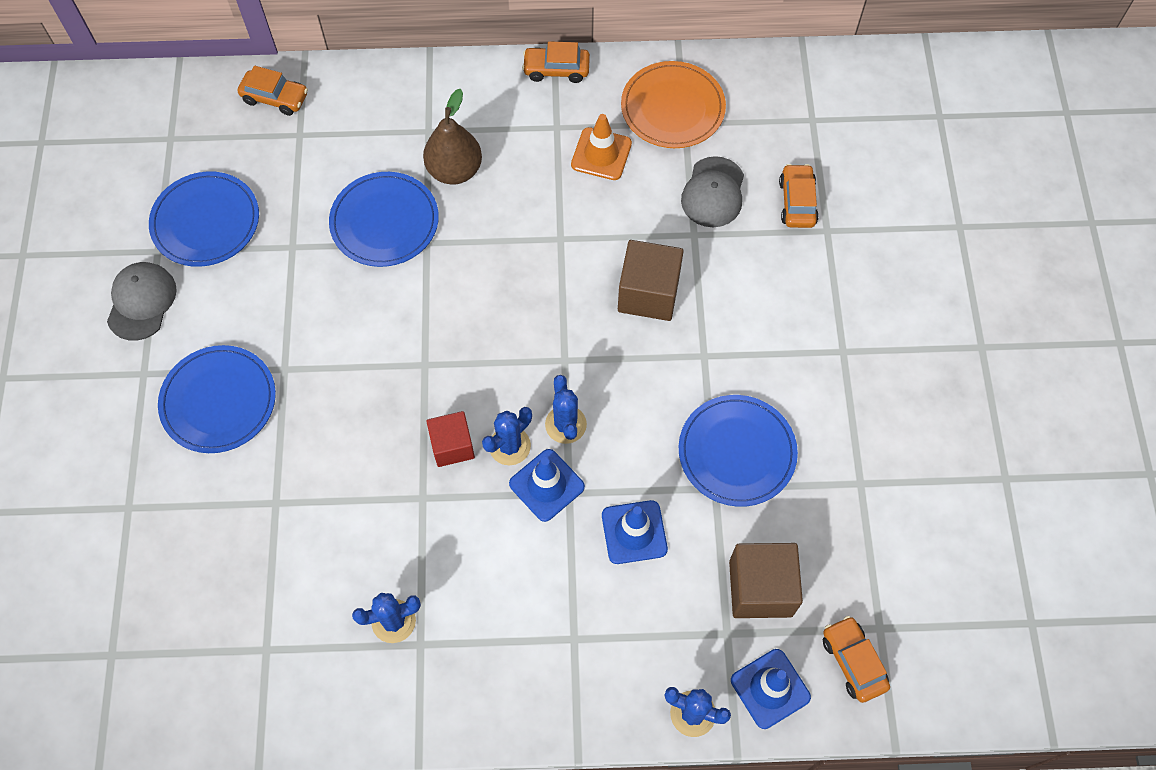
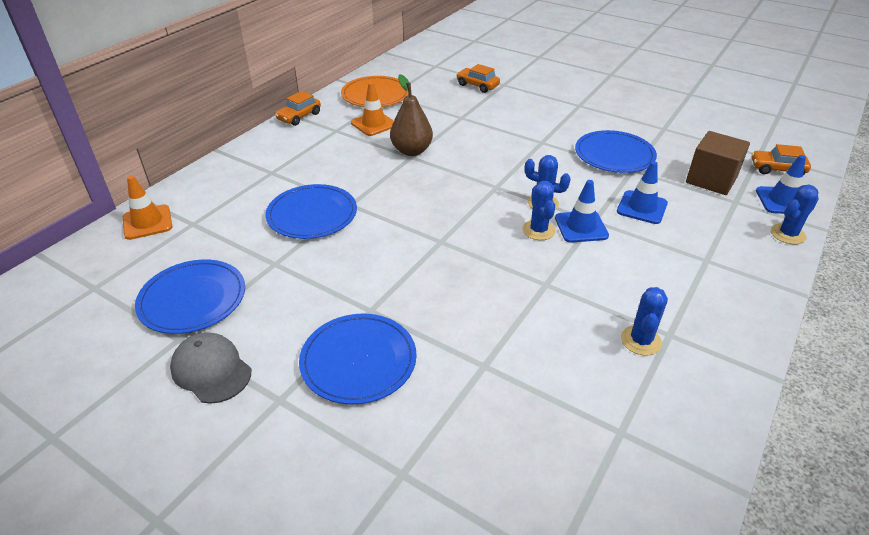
camera: 55 degrees left, 25 degrees down
(275, 98) = (147, 222): orange car -> orange traffic cone
(452, 446) = (516, 254): red cube -> none
(454, 170) = (314, 174): brown pear -> brown pear (411, 151)
(648, 293) = (482, 143): brown cube -> none
(713, 192) = (442, 103): grey cap -> none

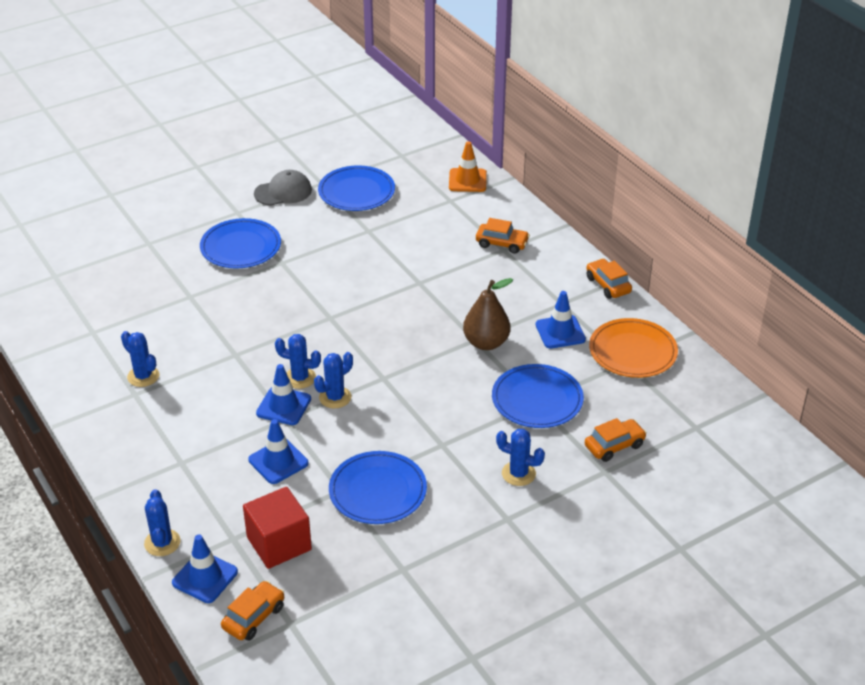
camera: 115 degrees right, 0 degrees up
(262, 175) = (502, 243): none -> orange car
(312, 215) = (419, 259): blue plate -> blue plate (537, 399)
(374, 124) = (560, 332): orange traffic cone -> blue traffic cone
(537, 109) = (518, 474): none -> blue cactus
(711, 180) = (279, 543): brown cube -> red cube

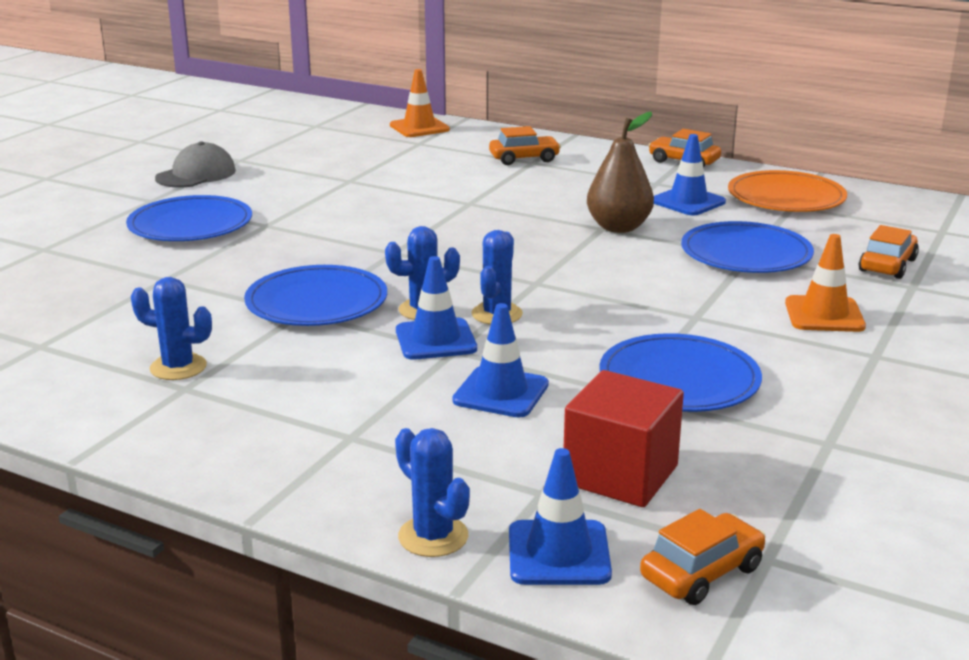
camera: 30 degrees left, 15 degrees down
(254, 617) = (701, 572): orange car -> orange car turned 45 degrees clockwise
(356, 192) = (294, 157): blue plate -> blue plate (316, 302)
(518, 474) = (824, 315): blue cactus -> orange traffic cone

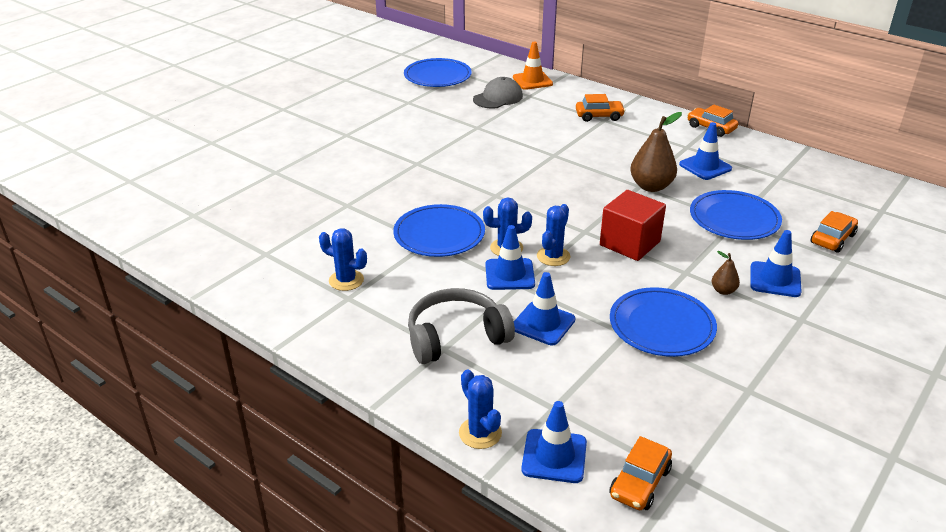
camera: 10 degrees right, 10 degrees up
(190, 224) = (369, 159): blue plate -> blue plate (437, 76)
(196, 174) = (378, 113): grey cap -> grey cap (498, 98)
(368, 420) = (456, 337): none -> grey headphones
(620, 475) = (606, 400): red cube -> red cube (629, 243)
(701, 572) = (640, 483): orange car -> orange car turned 150 degrees clockwise
(755, 333) = (723, 291): none -> brown pear
(786, 197) = (776, 168): orange plate -> none
(824, 315) = (775, 279): orange traffic cone -> blue traffic cone

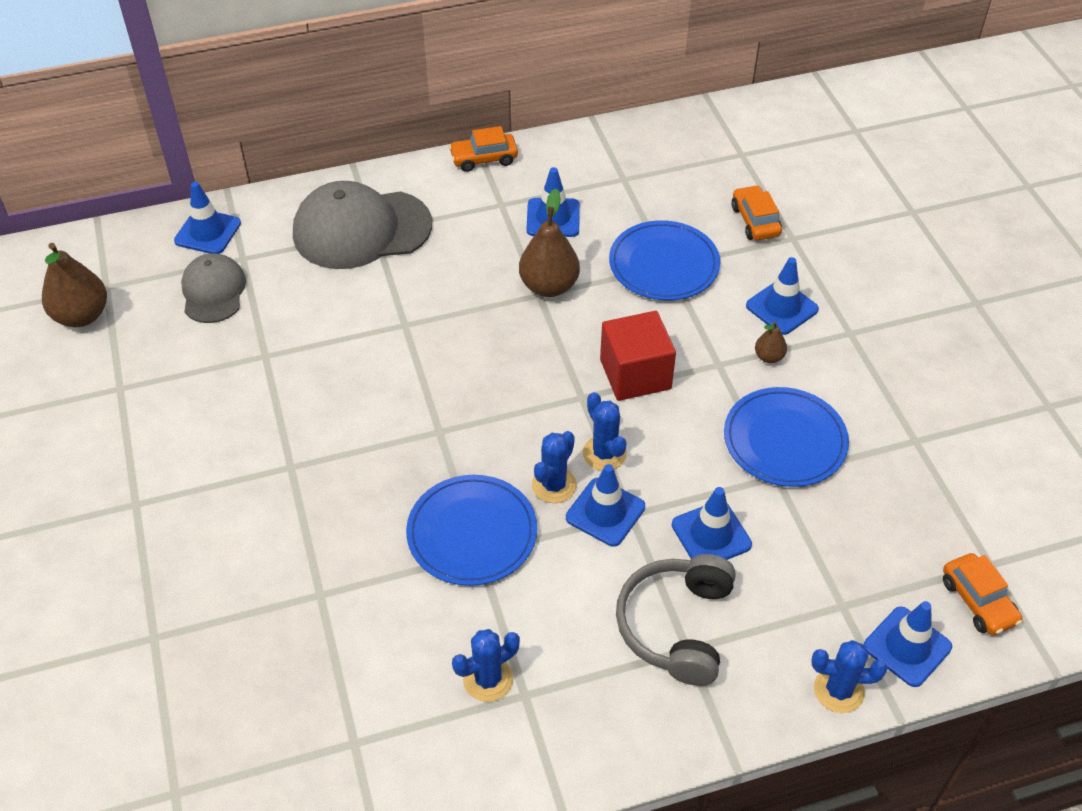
camera: 55 degrees left, 15 degrees up
(437, 76) = (82, 316): blue plate -> brown pear
(532, 81) = (208, 232): orange traffic cone -> blue traffic cone
(599, 116) = (361, 229): orange car -> grey cap

